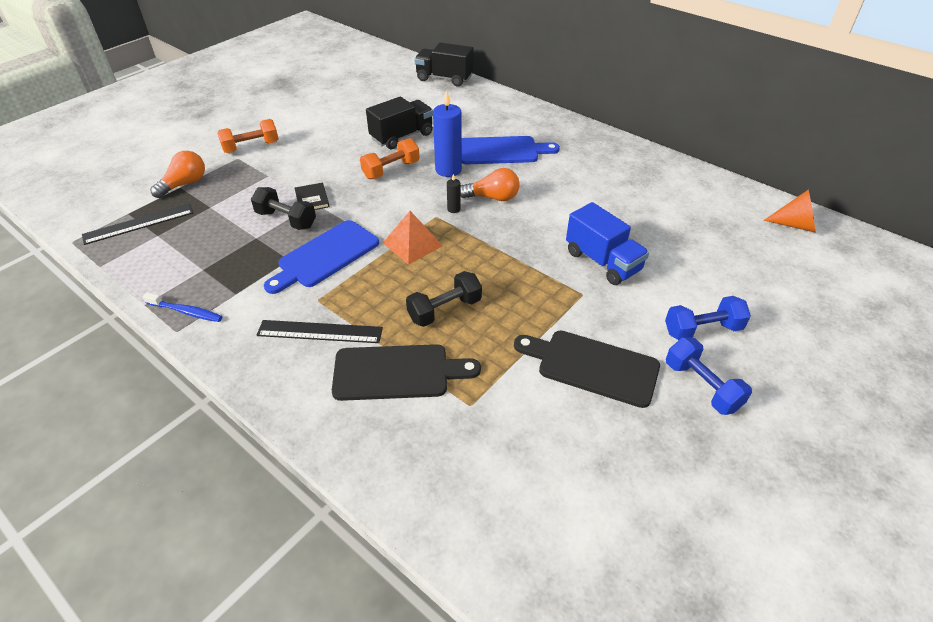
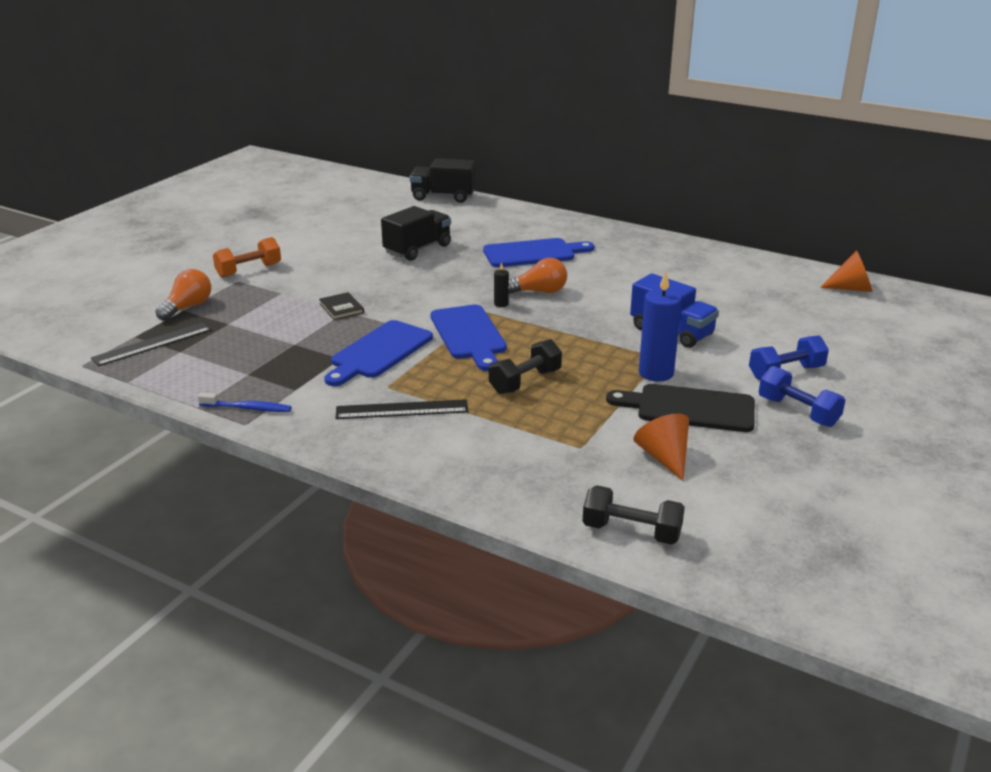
camera: 10 degrees left, 15 degrees down
(286, 219) = (321, 327): black dumbbell -> black dumbbell (631, 531)
(391, 170) = (418, 278): orange dumbbell -> none
(397, 372) = (497, 431): black cutting board -> none
(412, 244) = (469, 335): orange pyramid -> blue cutting board
(448, 170) = (481, 273): blue candle -> blue candle (656, 373)
(548, 432) = (664, 457): none -> orange cone

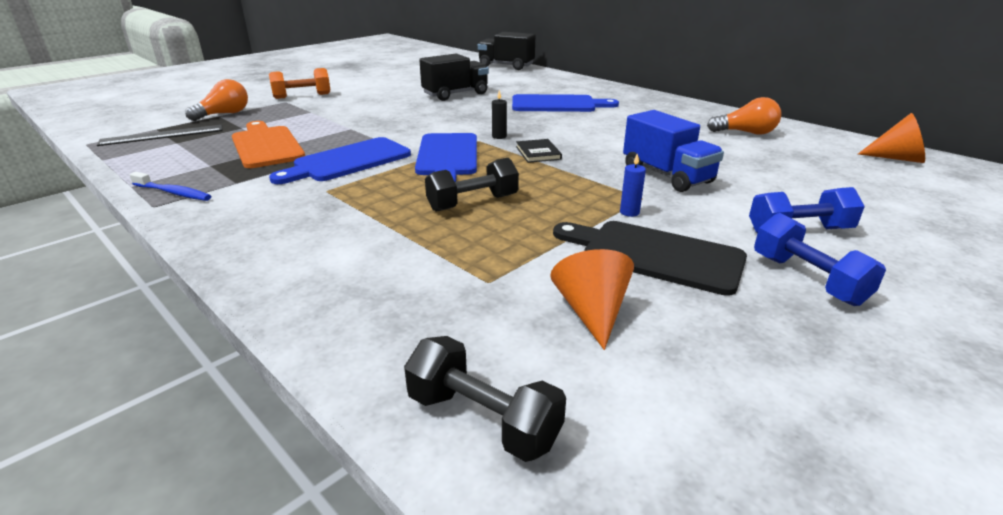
camera: 15 degrees right, 0 degrees up
(279, 343) = (266, 146): none -> orange cutting board
(341, 308) = (349, 126): black book -> black book (538, 153)
(402, 409) = (319, 213): black ruler -> none
(538, 291) = (543, 131): orange light bulb -> orange light bulb (745, 133)
(656, 373) = (629, 212): blue candle -> blue candle, size x0.46

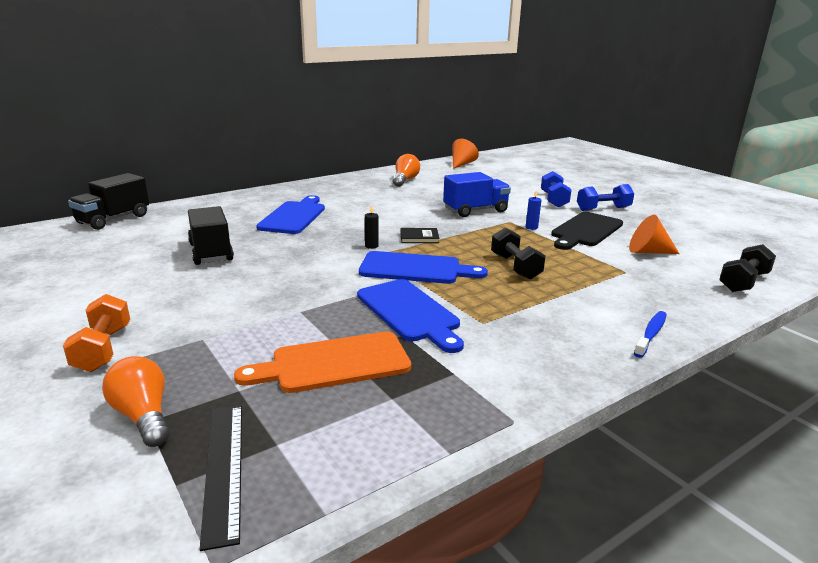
camera: 80 degrees left, 5 degrees down
(173, 193) = (478, 413): blue toothbrush -> blue toothbrush (651, 334)

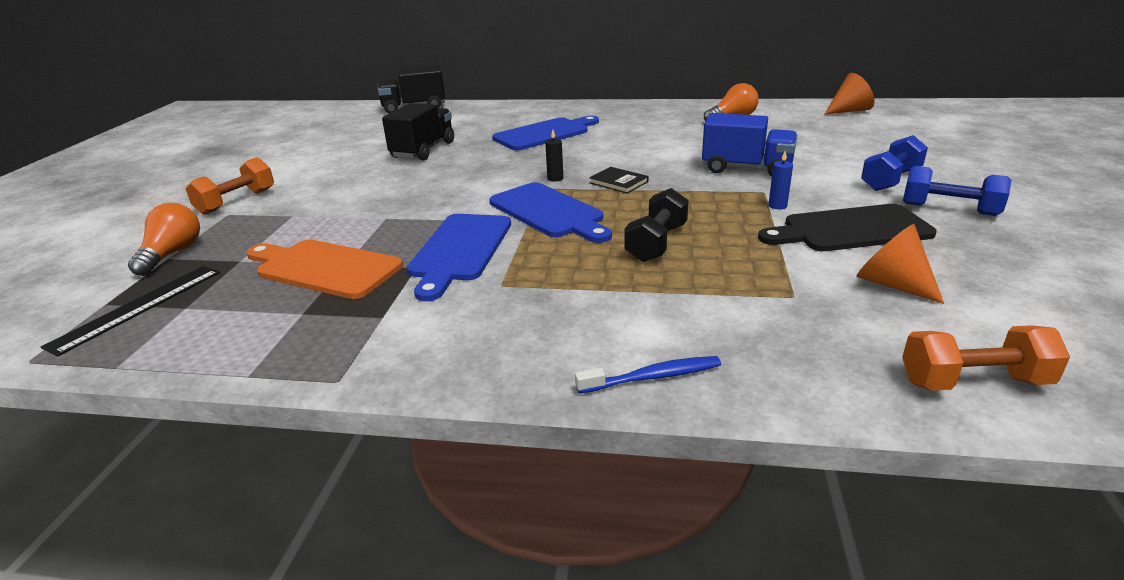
camera: 45 degrees right, 5 degrees up
(743, 282) = (973, 382): black dumbbell -> orange dumbbell

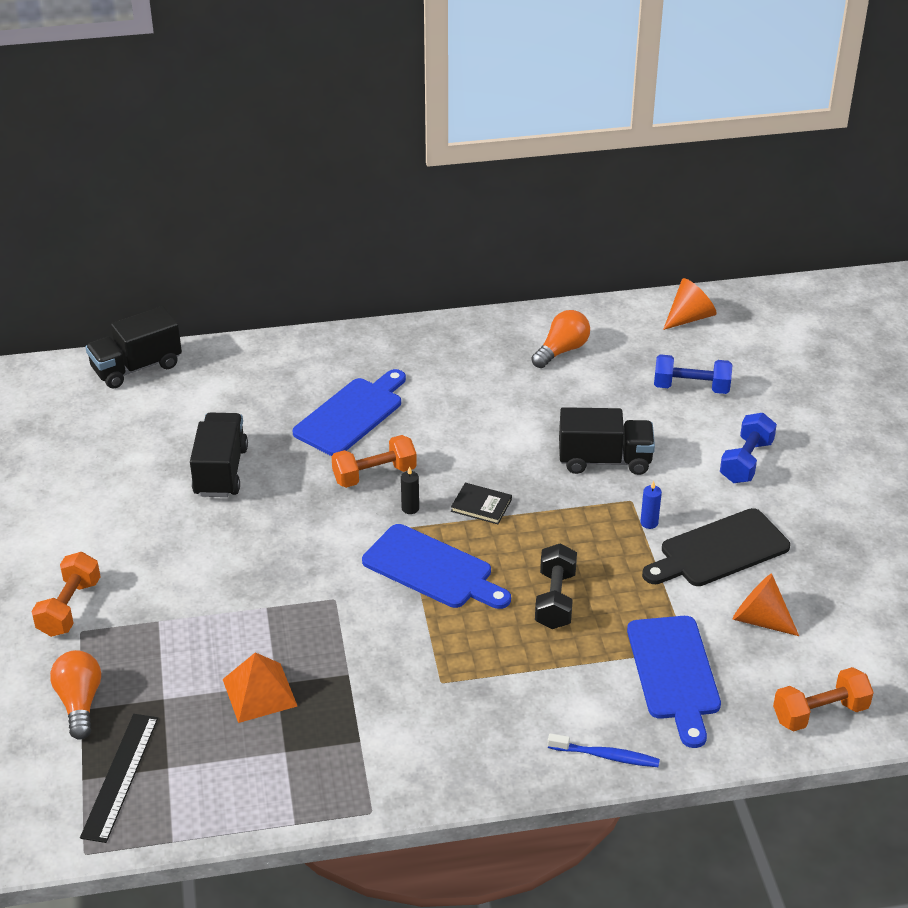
camera: 20 degrees left, 10 degrees up
(324, 268) = (259, 692): orange cutting board -> orange pyramid
(460, 250) = (376, 643): blue cutting board -> blue cutting board (674, 673)
(539, 160) = (374, 475): none -> orange dumbbell
(653, 377) = (606, 756): blue toothbrush -> blue toothbrush turned 45 degrees clockwise
(746, 169) = (604, 460): blue truck -> black truck
(949, 209) = (800, 504): blue dumbbell -> blue dumbbell (691, 388)

